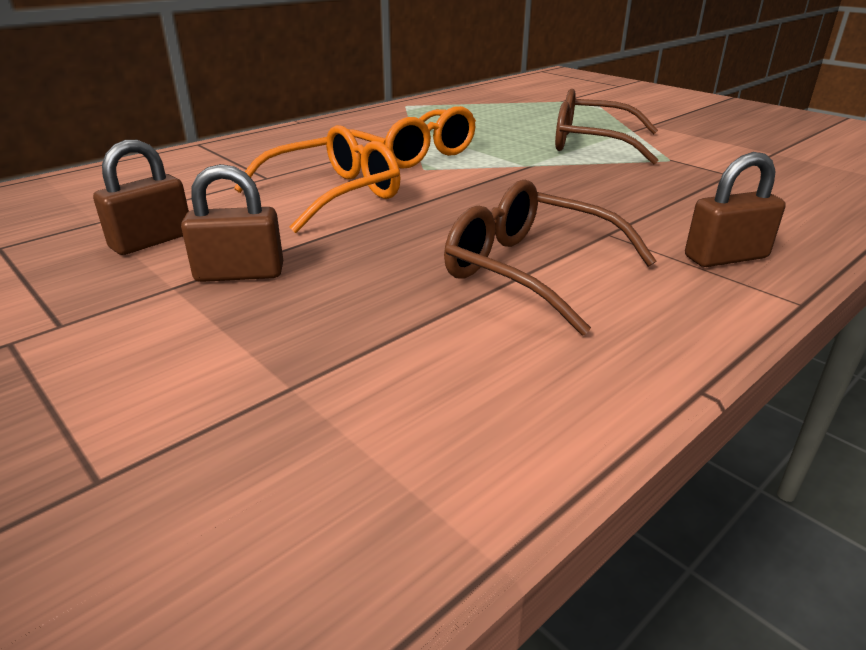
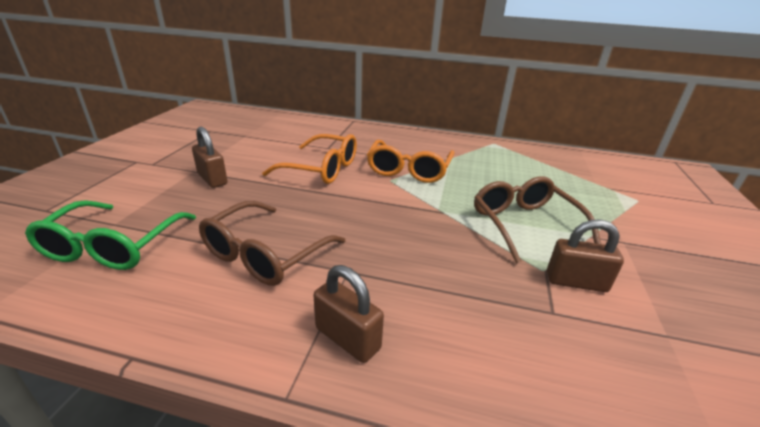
camera: 55 degrees right, 0 degrees up
(152, 241) = (233, 151): brown padlock -> brown padlock (576, 282)
(382, 390) = (113, 246): none -> green glasses
(530, 270) = (265, 254): brown glasses -> brown glasses turned 150 degrees counterclockwise

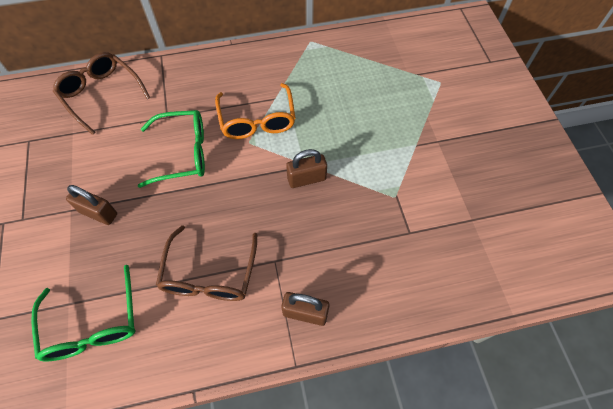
camera: 25 degrees left, 30 degrees up
(321, 169) = (183, 153): orange glasses -> green glasses
(524, 225) = (370, 153): brown glasses -> brown glasses (101, 94)
(576, 282) = (416, 198): brown padlock -> brown padlock (306, 179)

